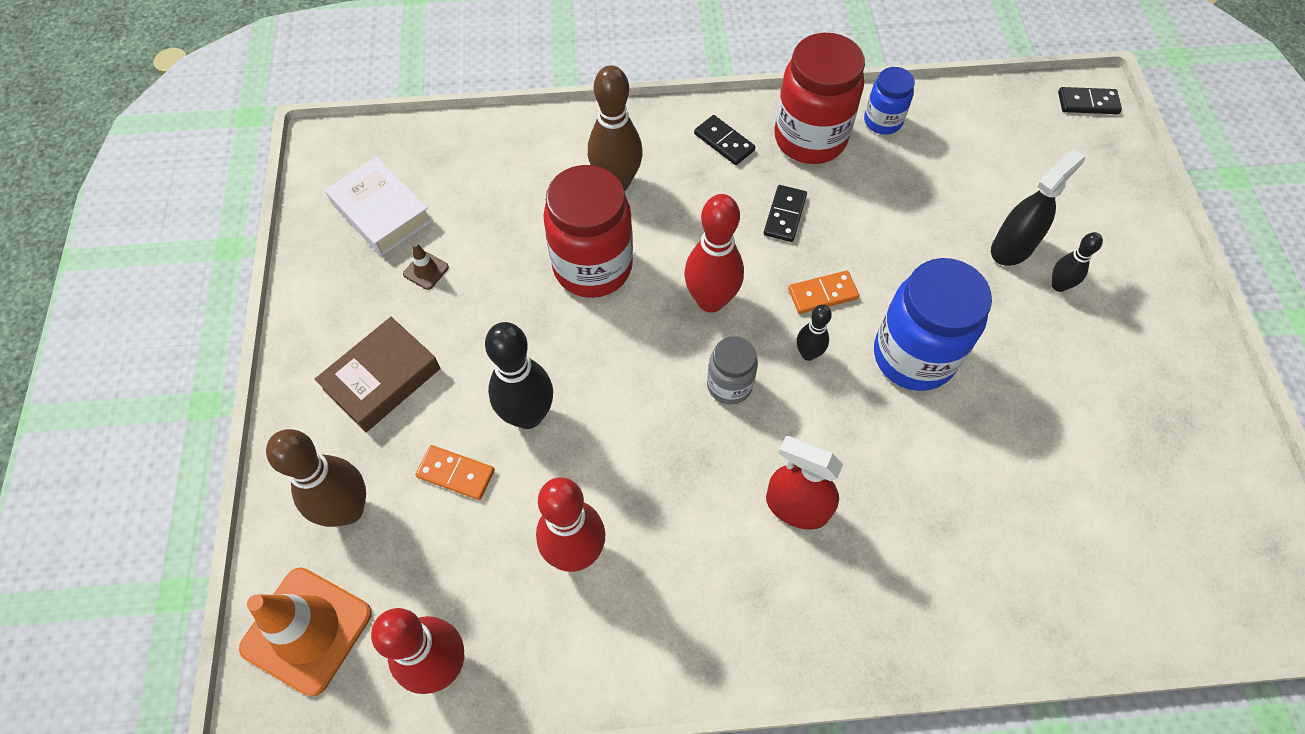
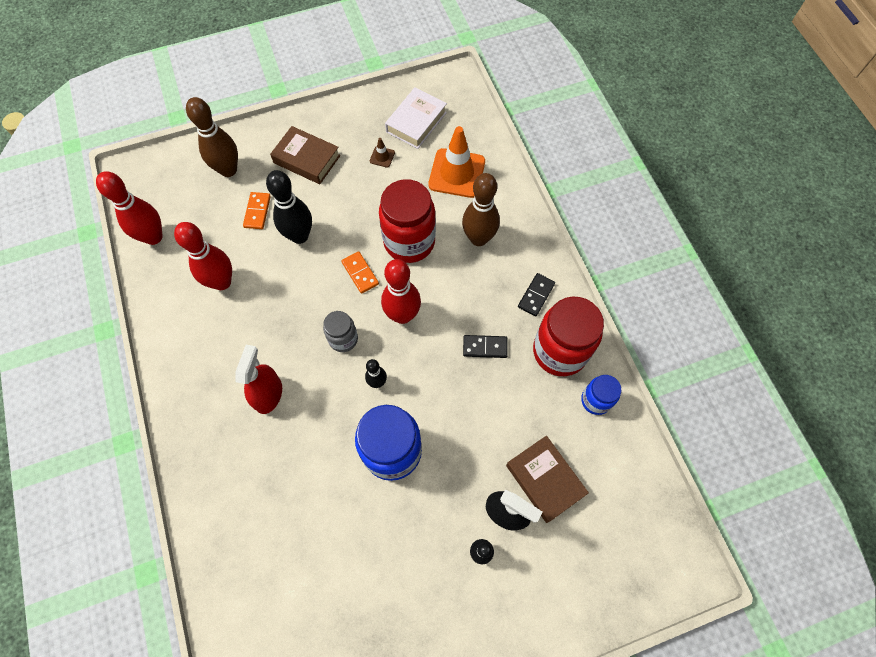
camera: 75 degrees right, 5 degrees up
(307, 630) = (164, 175): orange traffic cone -> orange traffic cone (457, 173)
(822, 294) = (426, 383): orange domino -> orange domino (360, 273)
(975, 197) = (544, 480): none -> brown book
(1088, 103) = (679, 566): black domino -> none

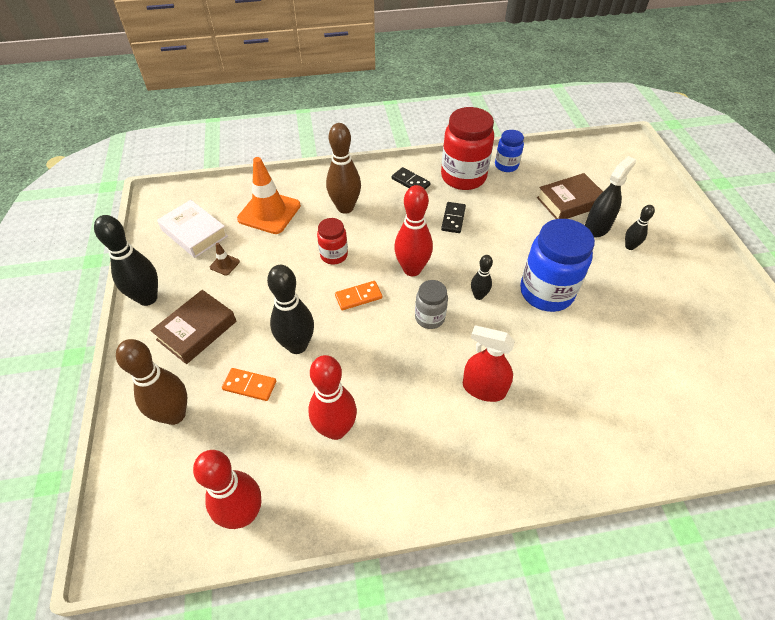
camera: 80 degrees left, 15 degrees down
(335, 114) = (147, 298): none -> black bowling pin
(409, 242) = (334, 255): red jar -> red jar, size x0.54

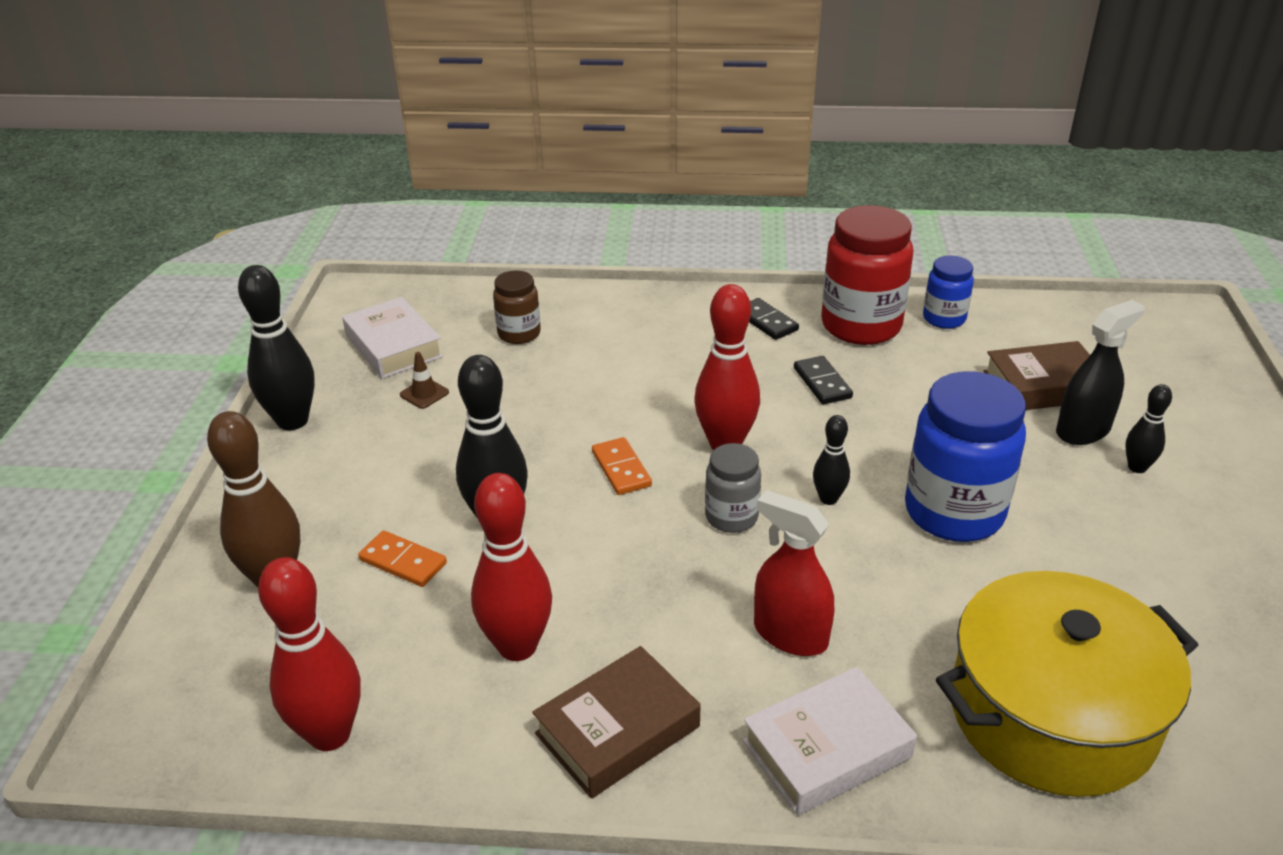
camera: 15 degrees right, 15 degrees down
(197, 330) = (350, 475): brown book -> brown book (618, 730)
(269, 212) = (519, 334): orange traffic cone -> brown jar
(334, 255) = (601, 406): red jar -> none
(345, 208) = (644, 343): brown bowling pin -> none
(358, 297) = (621, 469): orange domino -> orange domino turned 75 degrees clockwise
(453, 219) = (822, 383): black domino -> black domino turned 45 degrees counterclockwise
(523, 457) = (827, 749): none -> white book
(629, 409) = (1052, 713): none -> yellow pot

